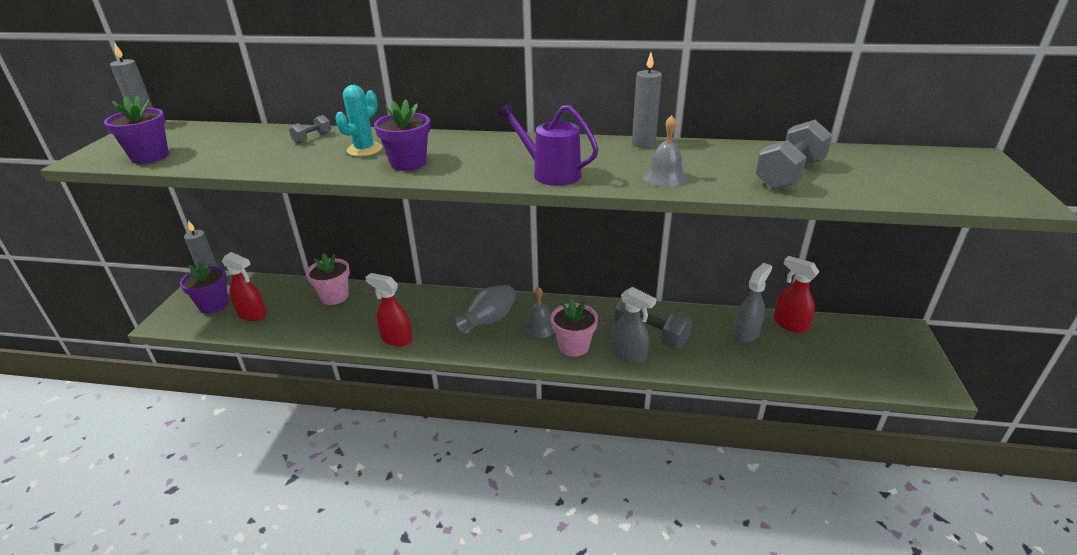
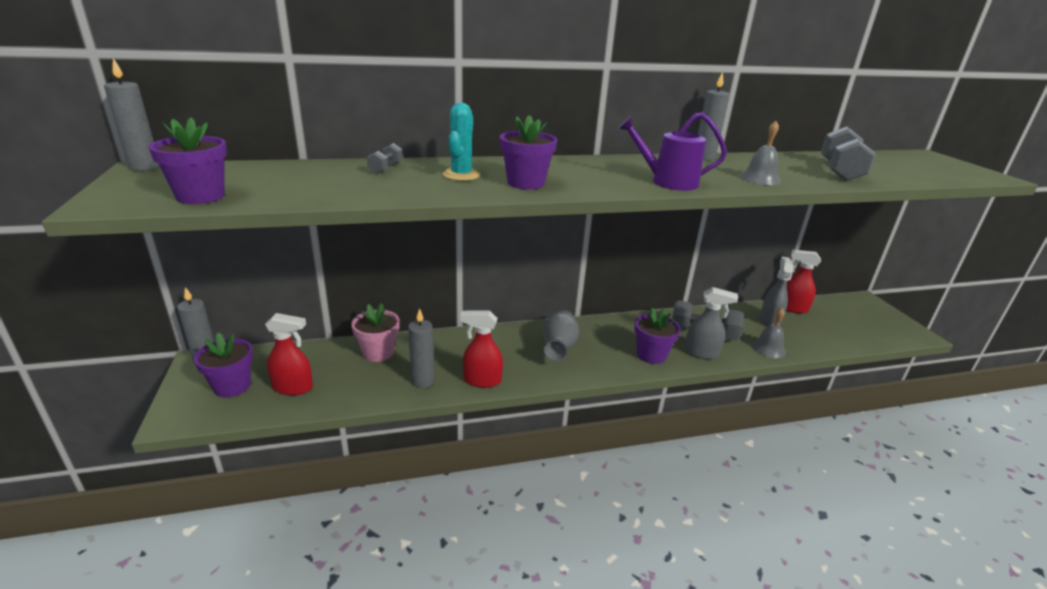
camera: 25 degrees left, 5 degrees down
(349, 329) = (422, 381): none -> grey candle
(539, 327) = (608, 344): grey bell -> grey bell (768, 348)
(573, 346) = (651, 355): pink flower pot -> purple flower pot

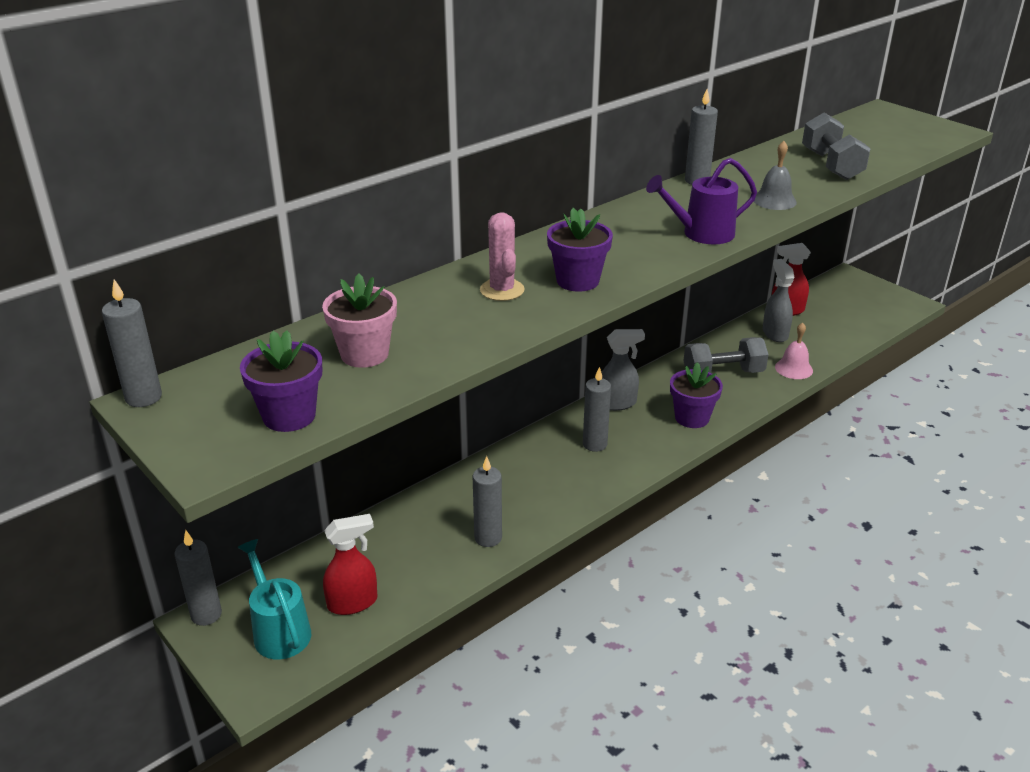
camera: 25 degrees left, 5 degrees up
(232, 386) = (279, 630): purple flower pot -> turquoise watering can
(378, 352) = (405, 525): pink flower pot -> pink flower pot (364, 354)
(386, 168) = (413, 306): grey dumbbell -> none
(461, 175) = (502, 290): turquoise cactus -> pink cactus
(482, 380) = (548, 512): red spray bottle -> none
(558, 348) = (594, 444): grey vase -> grey candle
(701, 353) = (737, 397): grey spray bottle -> grey spray bottle (617, 403)
(768, 348) = (793, 368): grey bell -> pink bell

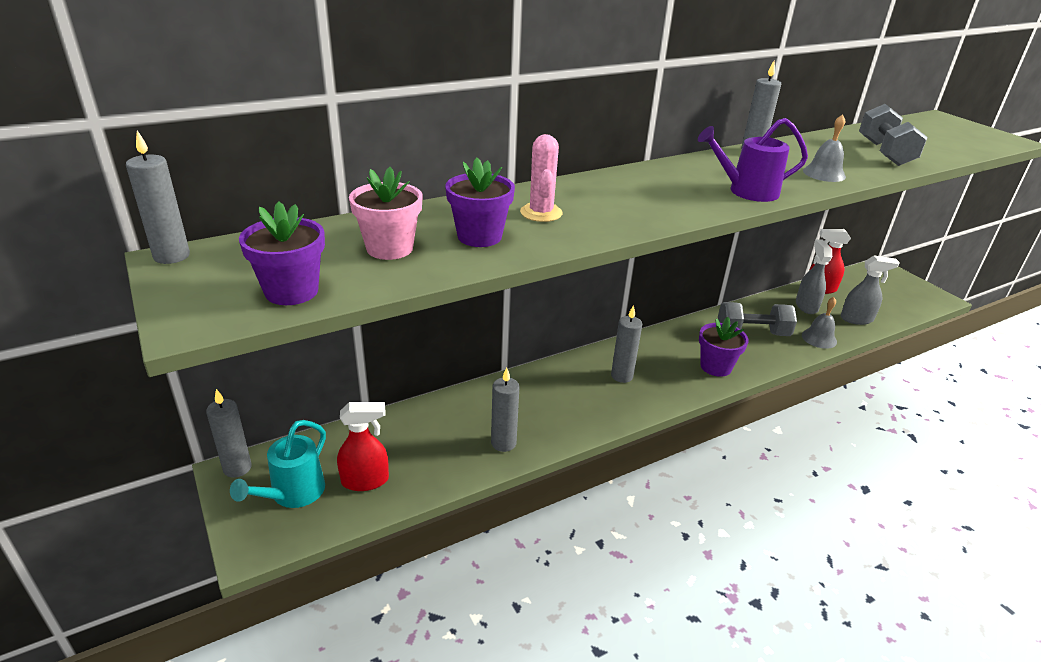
camera: 10 degrees right, 0 degrees up
(279, 630) = (292, 494): turquoise watering can -> turquoise watering can turned 135 degrees counterclockwise
(577, 281) = (615, 214): purple flower pot -> purple flower pot (479, 236)
(617, 403) = (650, 344): grey spray bottle -> grey spray bottle (857, 319)
(793, 368) = (819, 338): pink bell -> grey bell

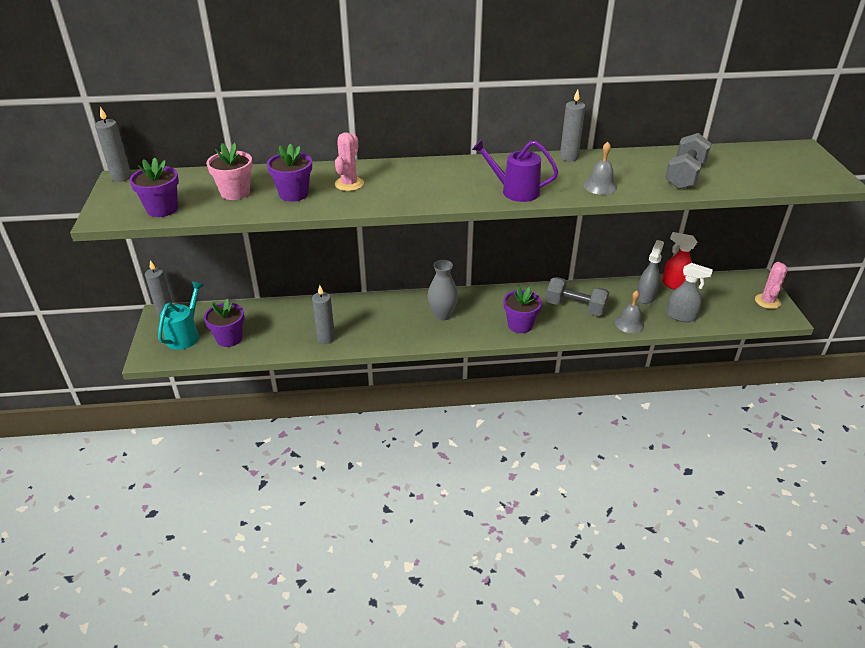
camera: 25 degrees right, 5 degrees up
(292, 494) = (185, 335): turquoise watering can -> turquoise watering can turned 150 degrees clockwise
(365, 481) = (229, 338): red spray bottle -> purple flower pot
(622, 376) = (442, 315): grey candle -> grey vase
(911, 287) = (767, 301): none -> pink cactus

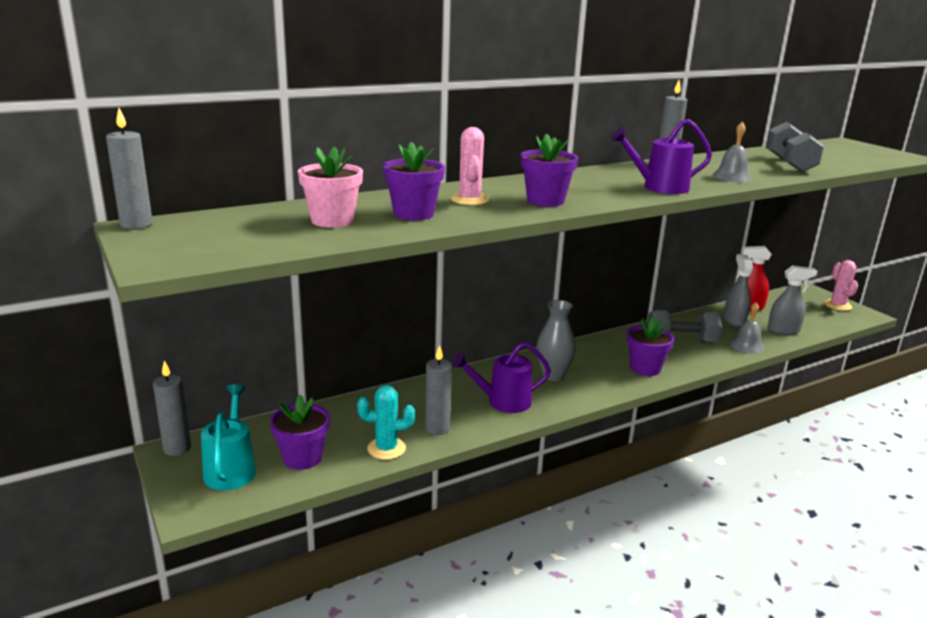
camera: 25 degrees left, 15 degrees down
(162, 209) = (245, 246): purple flower pot -> purple flower pot (545, 201)
(283, 345) = (386, 448): none -> turquoise cactus
(387, 328) = (503, 402): none -> purple watering can

